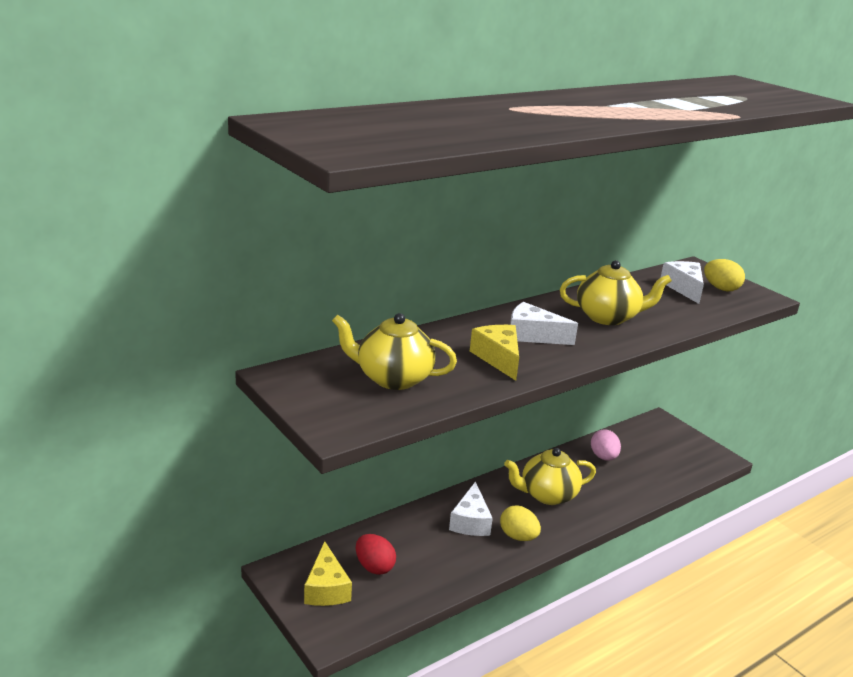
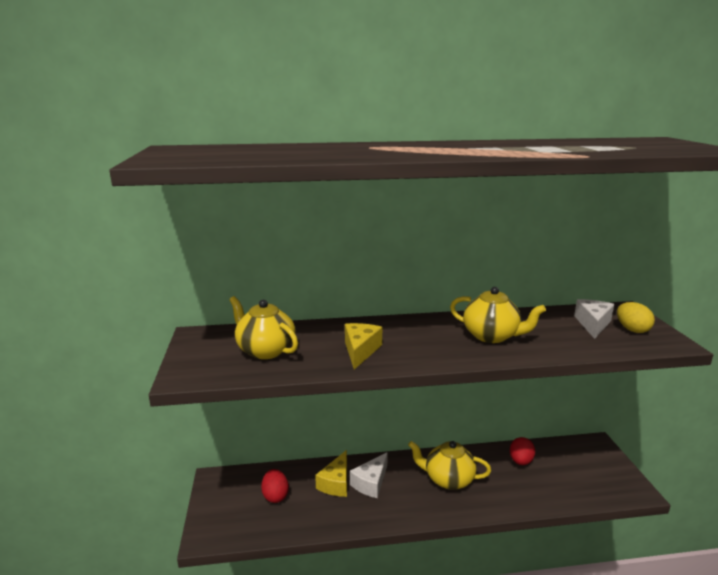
camera: 30 degrees right, 5 degrees down
(326, 588) = (232, 501): yellow cheese -> yellow cheese (336, 483)
(518, 537) = (398, 506): yellow egg -> none
(532, 335) = (409, 339): white cheese -> none
(603, 457) = (520, 461): pink egg -> red egg

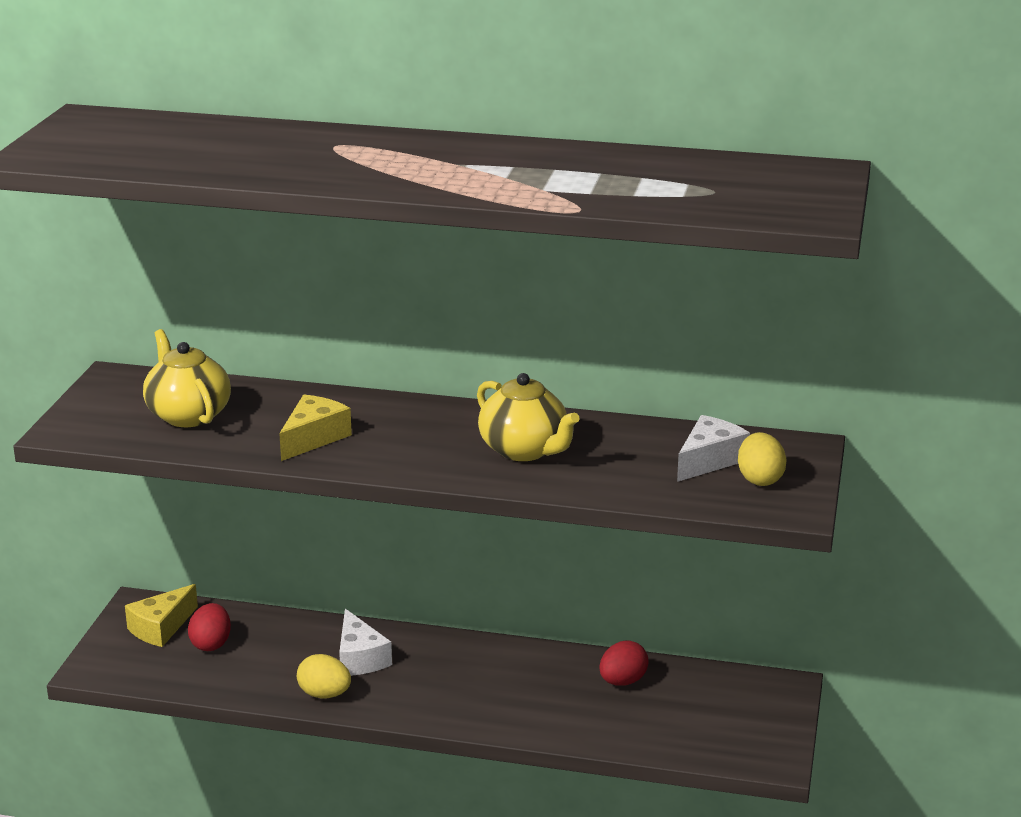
camera: 20 degrees right, 5 degrees up
(336, 483) = (308, 647): yellow cheese -> yellow cheese (161, 628)
(367, 515) = (324, 694): none -> yellow egg
(371, 483) = (360, 658): white cheese -> white cheese turned 75 degrees counterclockwise
(448, 479) = (481, 679): yellow teapot -> none

